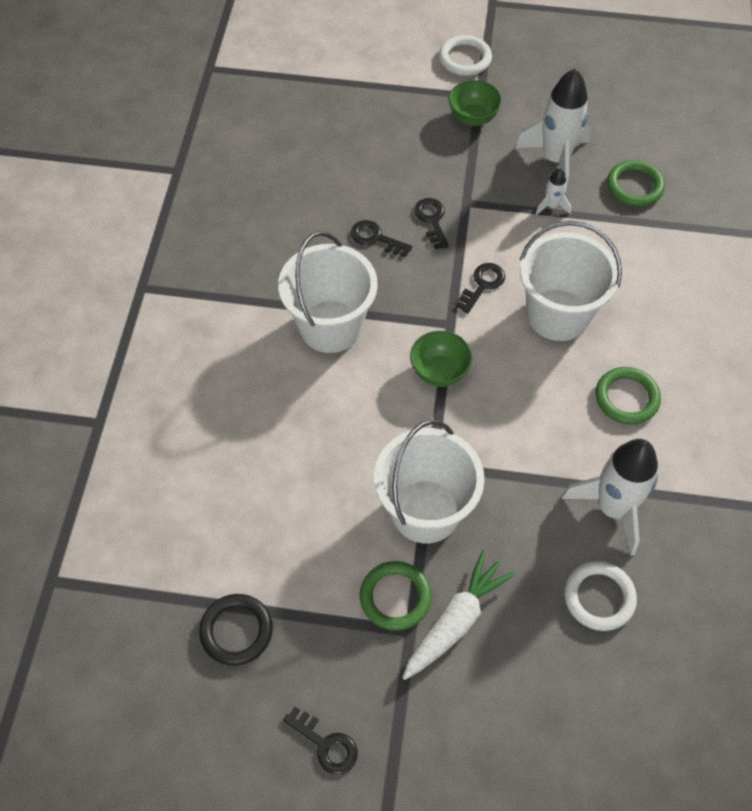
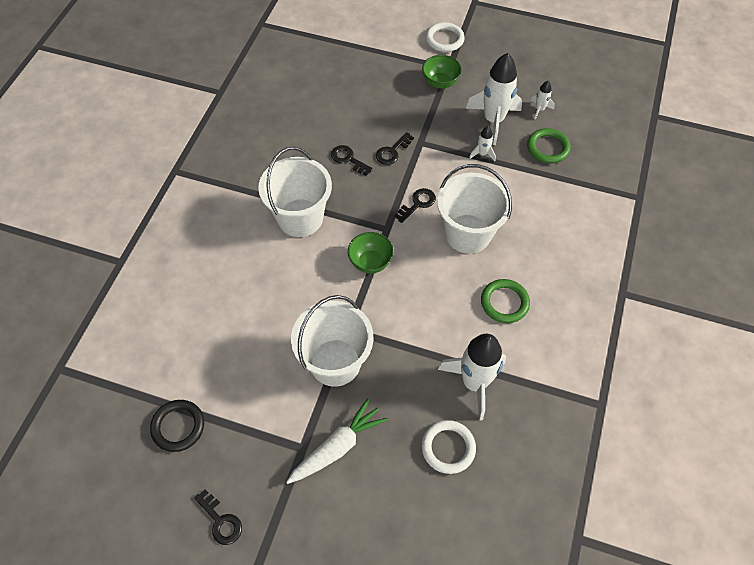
camera: 10 degrees right, 0 degrees up
(395, 597) = (298, 422): green ring -> none
(432, 220) = (392, 152): black key -> black key turned 135 degrees counterclockwise
(612, 137) = (539, 109): none -> white rocket

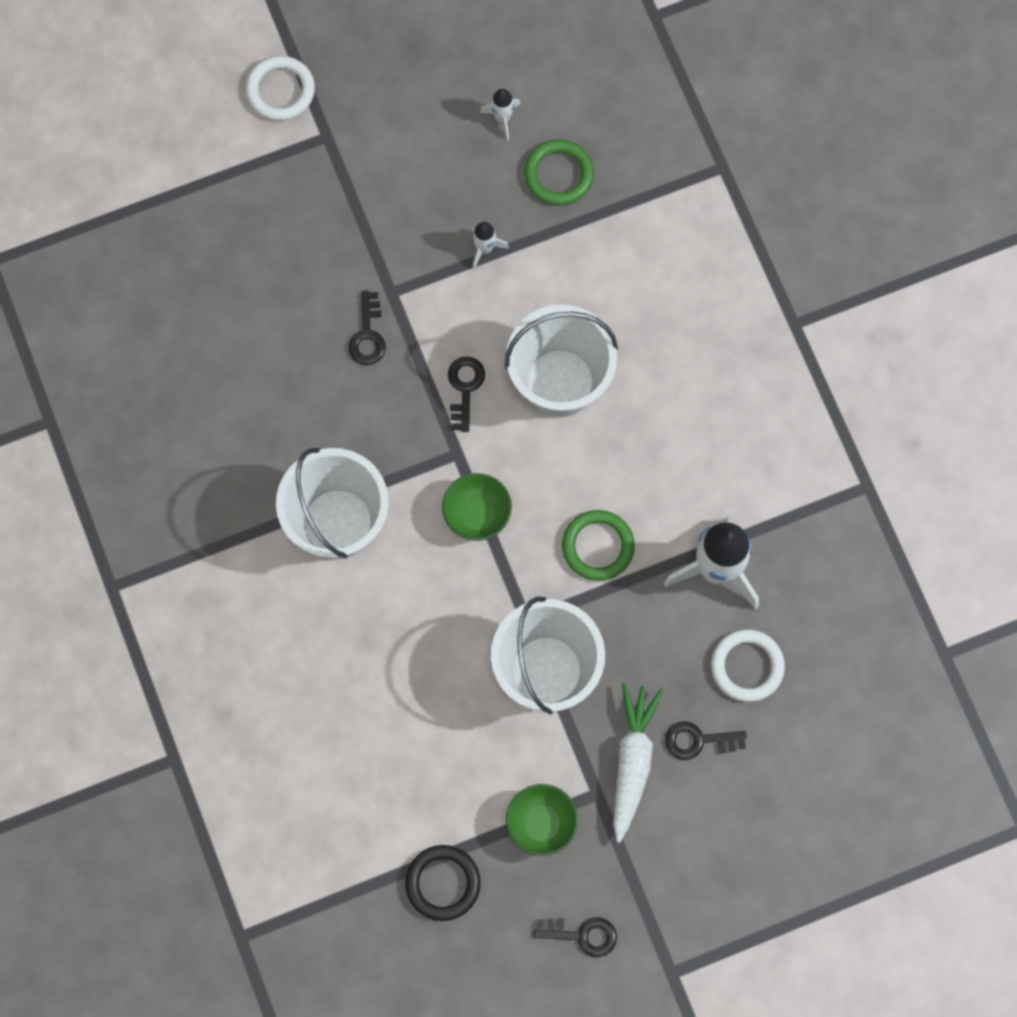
camera: 40 degrees left, 15 degrees up
(348, 159) = (321, 391): black key -> black key (698, 740)
(440, 82) = (336, 172): green bowl -> green bowl (541, 824)
(493, 120) = (457, 183): white rocket -> none
(504, 302) = (673, 443): green ring -> green ring (598, 546)

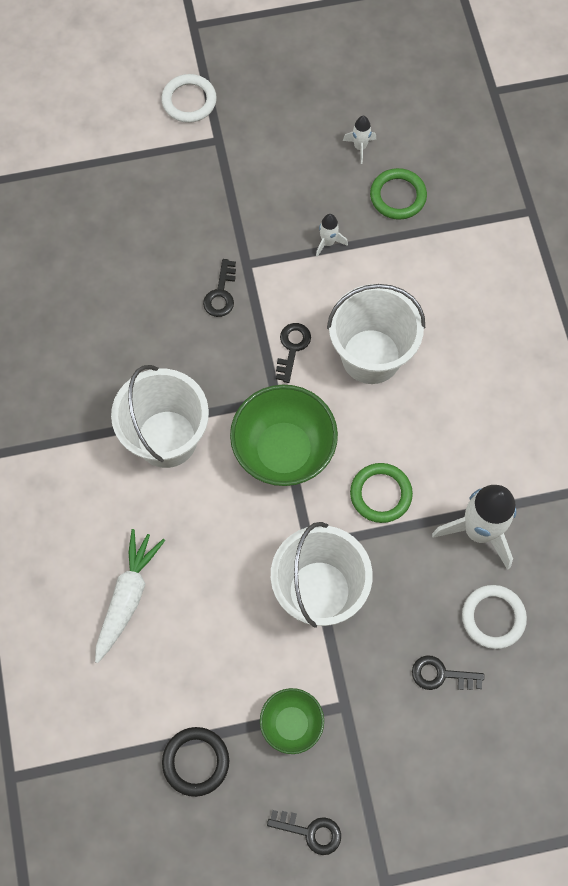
camera: 10 degrees right, 5 degrees down
(477, 515) = (283, 451): green bowl -> green bowl, size x1.77
(632, 761) = (380, 683): white carrot -> white carrot (127, 597)

